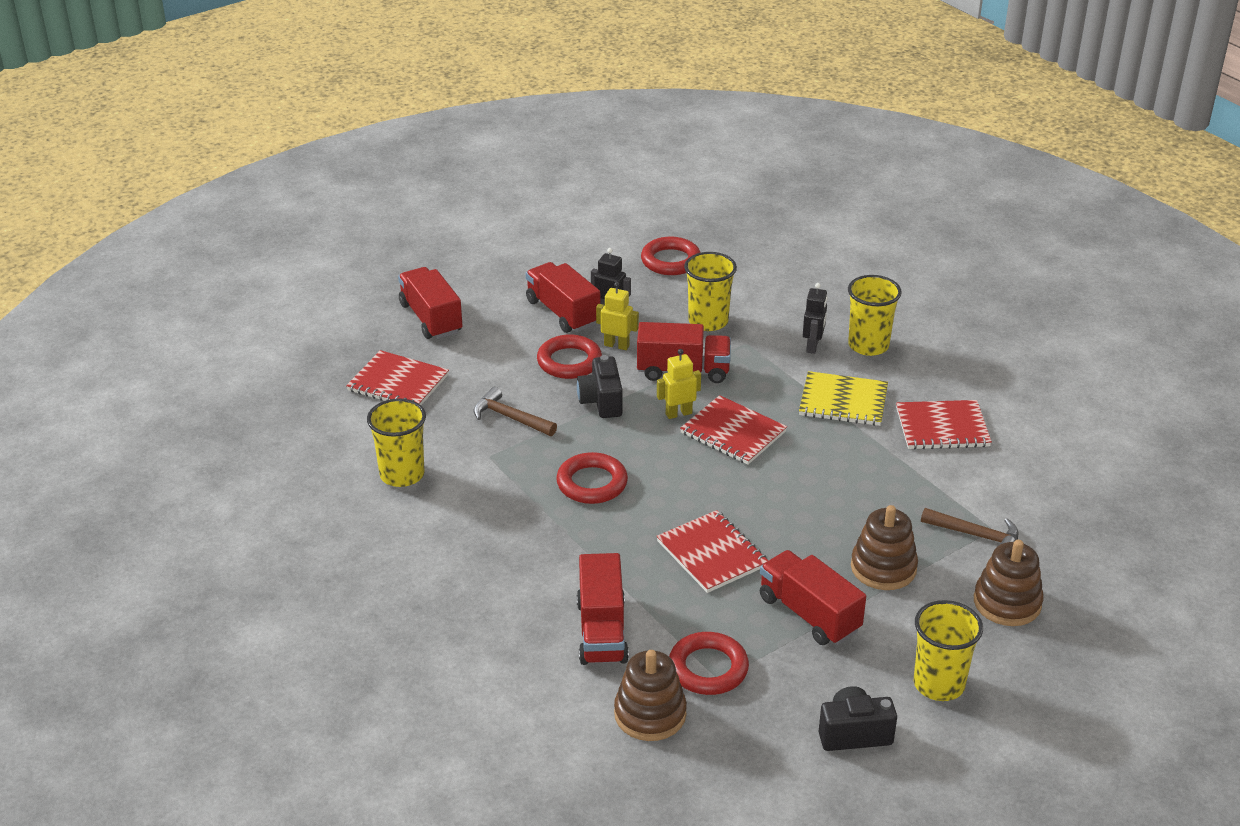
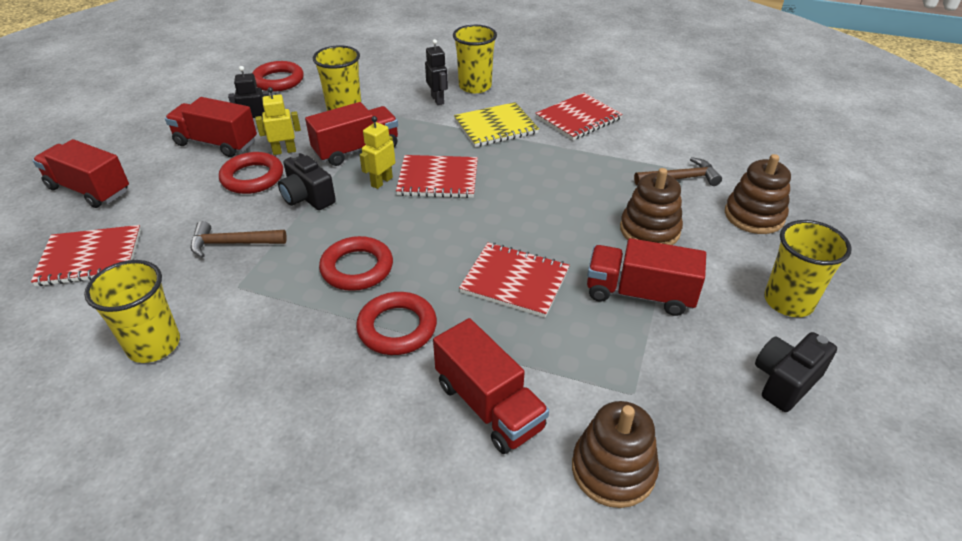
camera: 35 degrees left, 5 degrees up
(708, 668) = (615, 389): red ring -> red ring (397, 328)

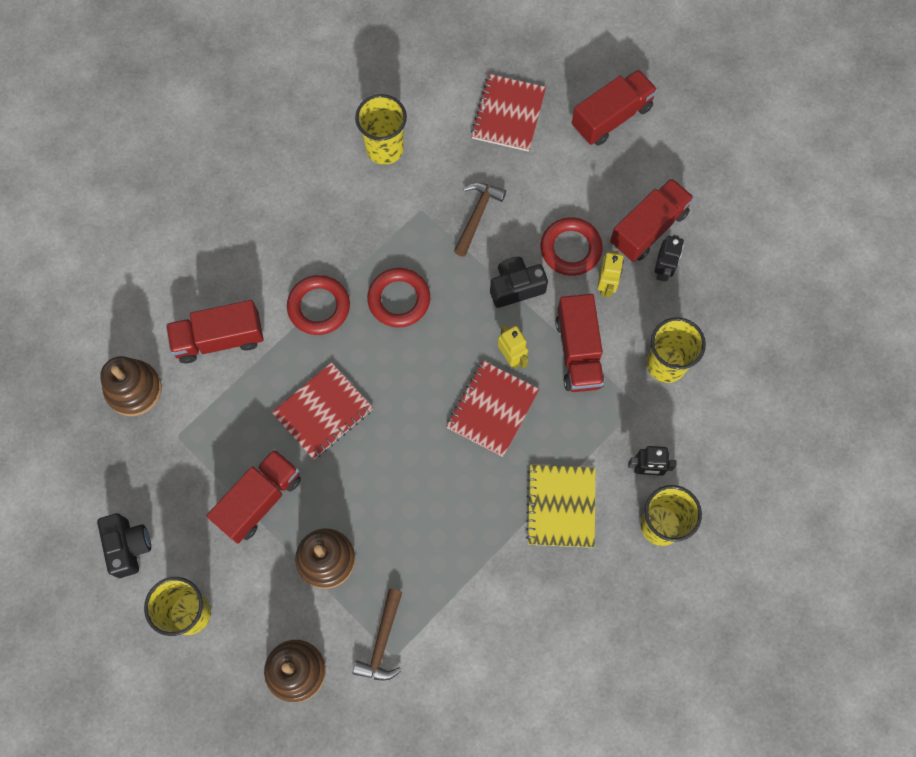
camera: 115 degrees right, 30 degrees up
(278, 81) = (765, 313): red ring -> none
(578, 118) = (538, 605): red notebook -> none

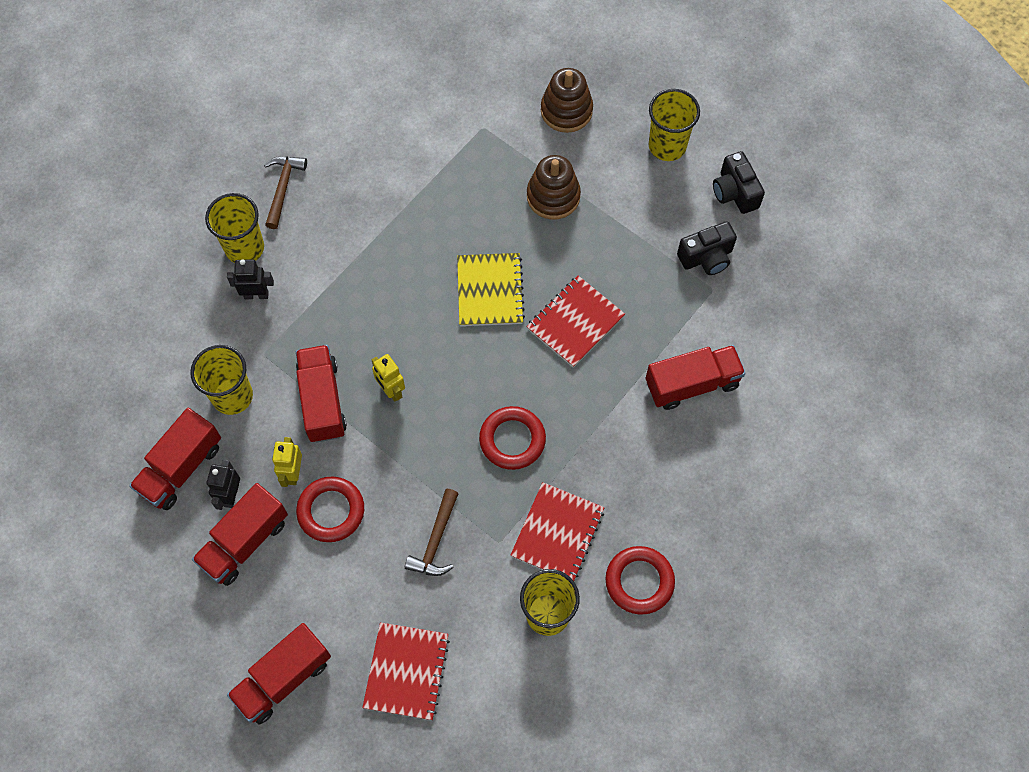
camera: 175 degrees right, 5 degrees down
(134, 389) = (766, 328): brown stacking toy -> none
(259, 500) = (623, 240): red truck -> red truck (181, 468)
(319, 307) = (595, 425): red ring -> red ring (639, 581)
(382, 642) = (494, 137): brown hammer -> brown hammer (283, 188)
(492, 409) = (407, 338): red notebook -> red notebook (557, 533)
(516, 287) = (389, 463): black camera -> black camera (706, 257)
(561, 506) = (338, 256): yellow notebook -> yellow notebook (490, 291)

